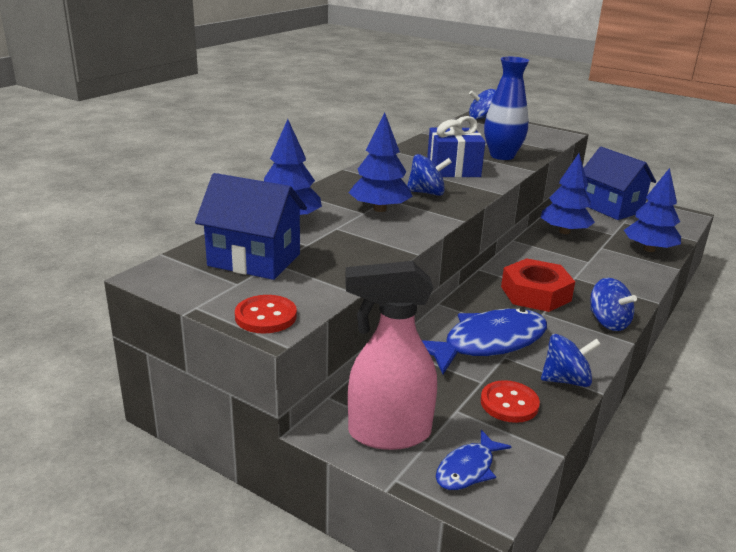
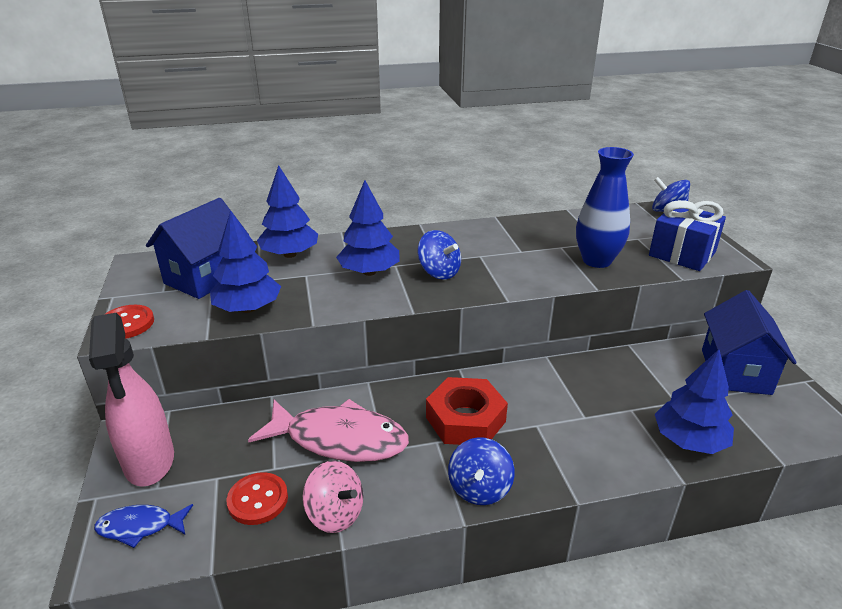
camera: 45 degrees right, 5 degrees up
(254, 260) = (206, 277): blue house -> blue house turned 60 degrees clockwise
(388, 433) = (149, 462): pink spray bottle -> pink spray bottle turned 150 degrees counterclockwise
(453, 169) = (514, 258): blue gift -> blue gift (682, 254)
(488, 343) = (339, 439): blue fish -> pink fish
(564, 231) = (620, 372): blue tree -> blue tree (248, 308)
(566, 380) = (335, 514): blue spinning top -> pink spinning top

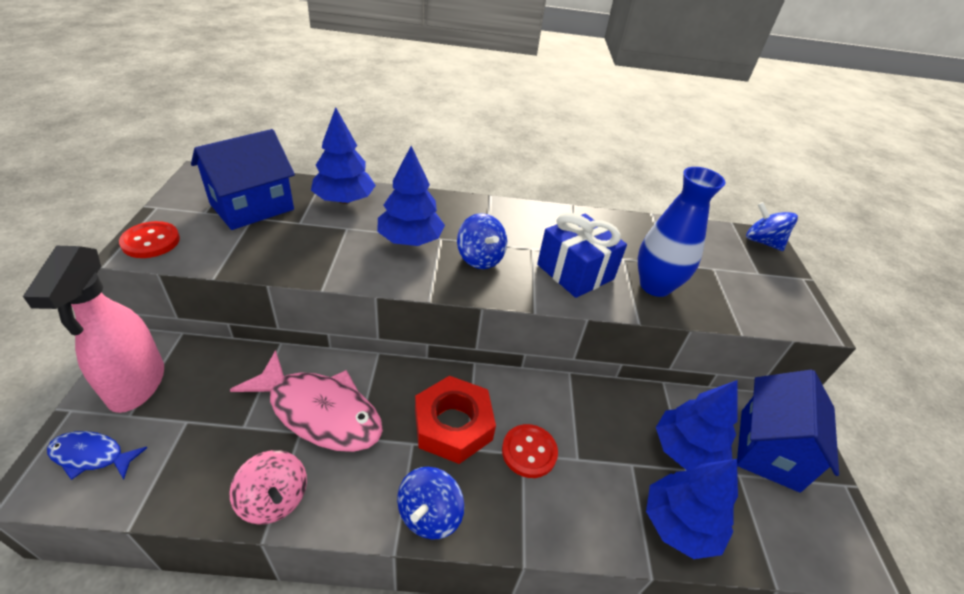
camera: 10 degrees right, 10 degrees up
(248, 308) = (271, 253): blue tree -> blue tree (686, 450)
(258, 500) = (210, 459): red button -> red button (529, 452)
(682, 254) = (755, 301): blue gift -> blue gift (575, 272)

